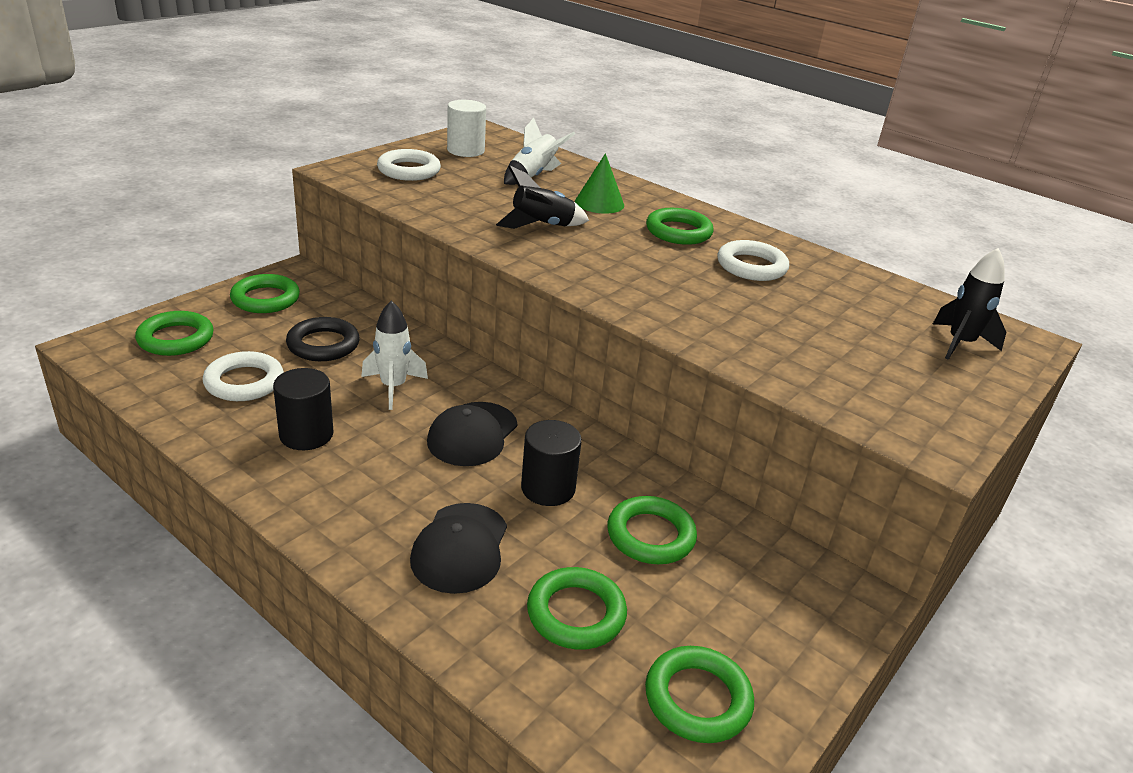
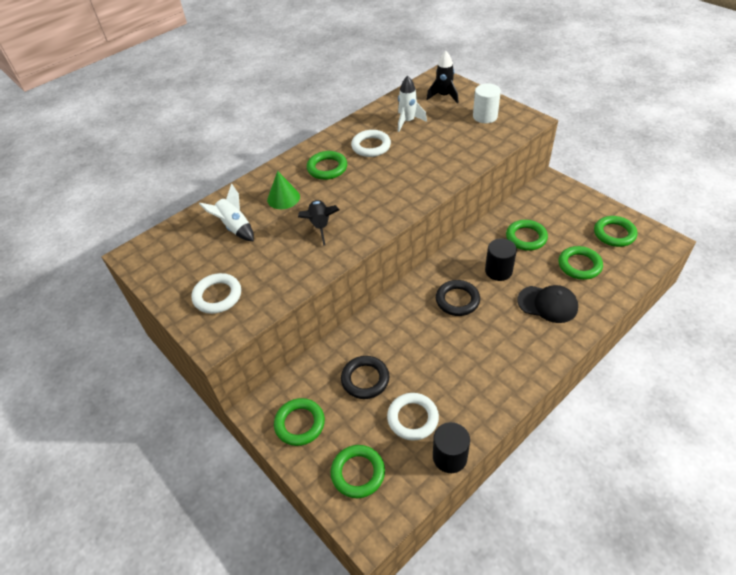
camera: 75 degrees left, 15 degrees up
(306, 434) = (466, 376): black cylinder -> black cylinder (449, 457)
(393, 387) = (414, 338): white rocket -> white rocket (408, 122)
(465, 150) = (178, 264): white cylinder -> white cylinder (485, 116)
(472, 434) = (457, 300): black cap -> black ring

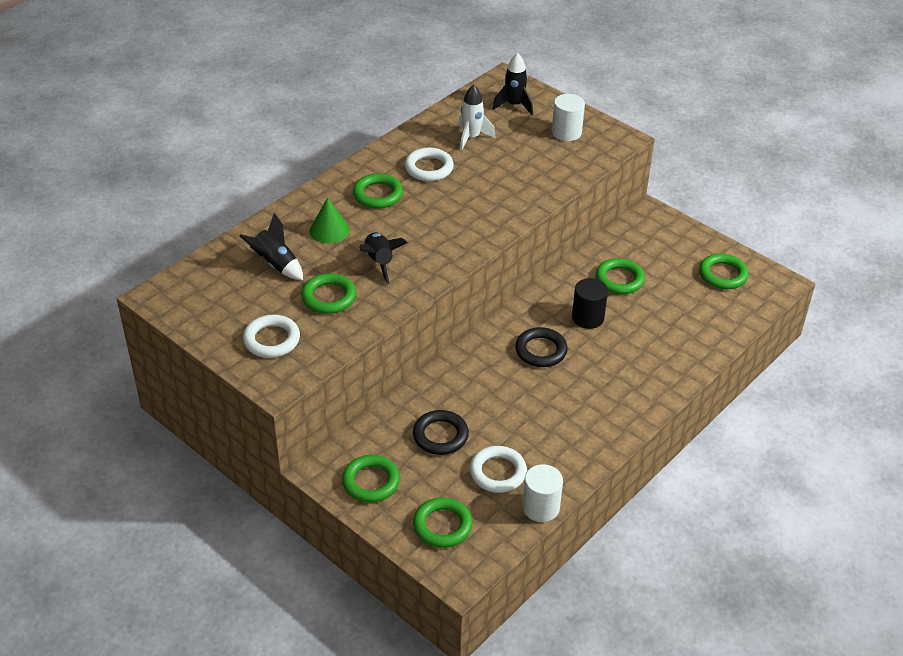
camera: 10 degrees left, 5 degrees down
(235, 227) = (276, 264): white rocket -> black rocket
(449, 457) = (541, 507): black cylinder -> white cylinder
(547, 304) = (645, 353): black cap -> none
(579, 265) = (681, 310): green ring -> green ring (329, 297)

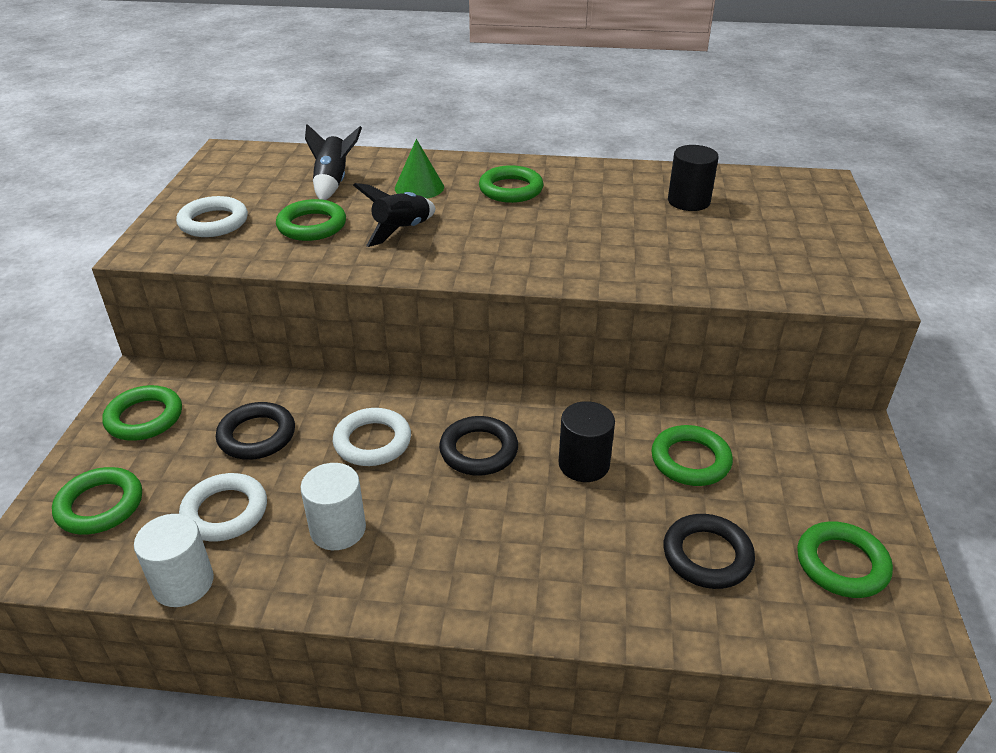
camera: 55 degrees right, 5 degrees down
(429, 168) = (597, 198): white ring -> white ring (372, 442)
(471, 137) = (688, 201): white rocket -> black cylinder
(514, 105) = (790, 203): black rocket -> none
(566, 132) = (806, 252): white cylinder -> white cylinder (338, 529)
(683, 312) = (707, 555): none -> black ring

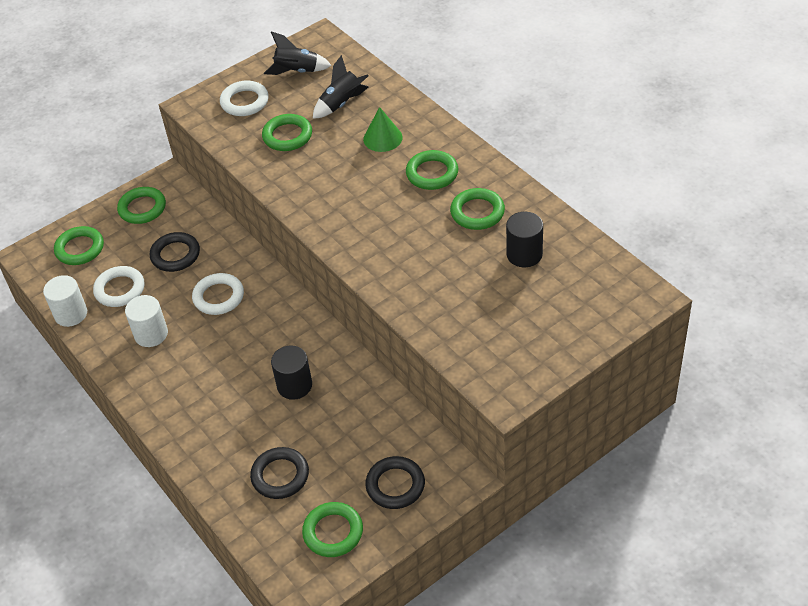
camera: 50 degrees right, 10 degrees up
(401, 231) = (326, 170): black rocket -> black rocket (297, 71)
(478, 450) = (258, 339): black ring -> black ring (395, 485)
(690, 460) = (348, 425): green ring -> green ring (477, 212)

